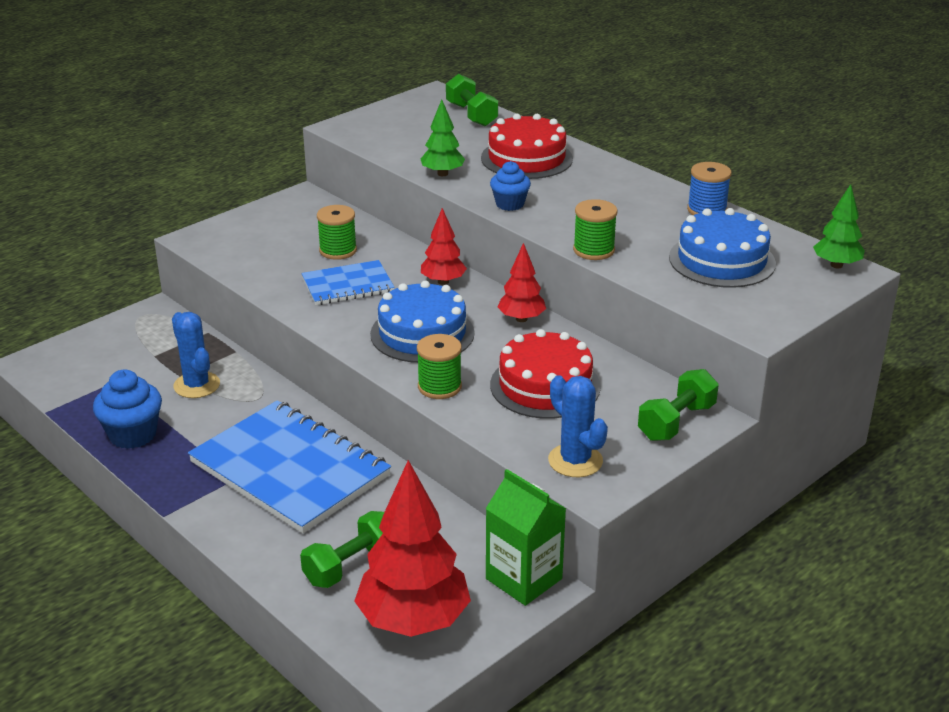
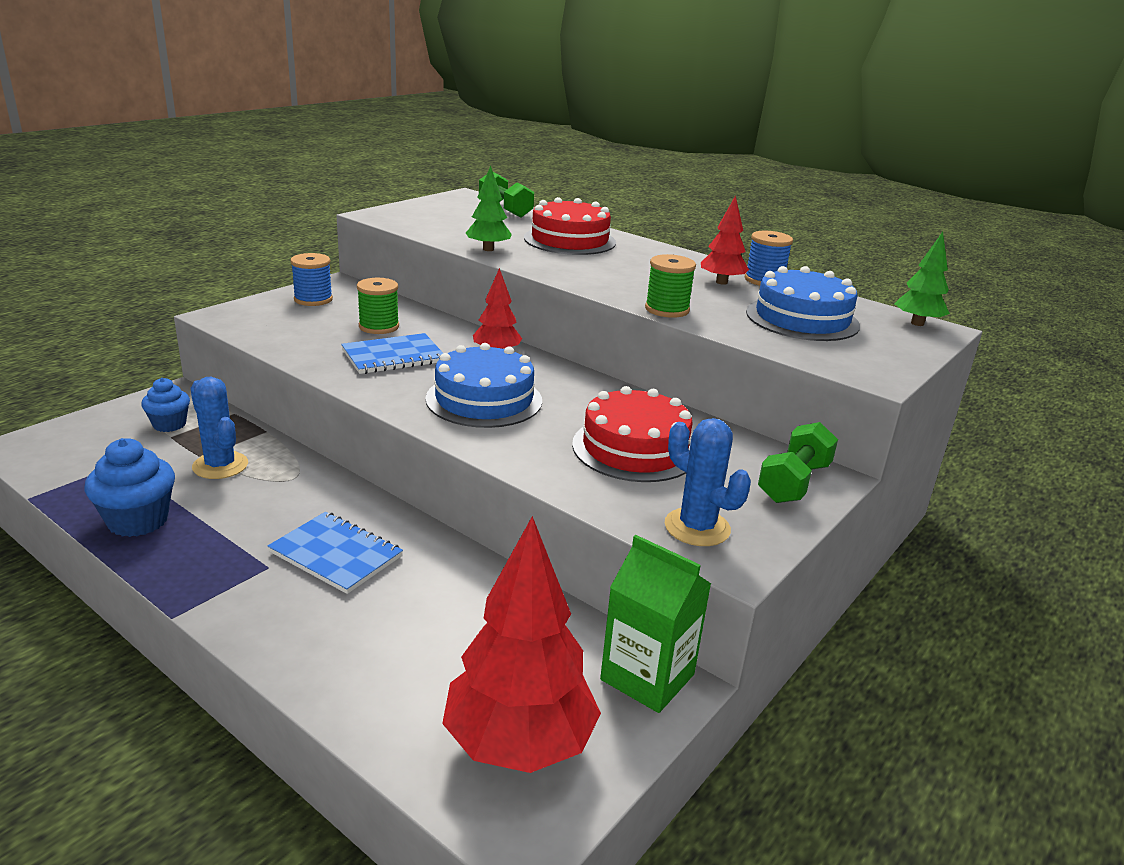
camera: 10 degrees left, 5 degrees down
(279, 218) = (313, 299): none -> blue spool
(290, 469) = (336, 554): blue notebook -> blue notebook, size x0.54
(351, 565) = (424, 671): green dumbbell -> none
(439, 387) = (515, 451): green spool -> none
(510, 204) = (565, 273): blue cupcake -> blue cupcake (169, 424)
(521, 319) = (589, 386): red tree -> red tree (721, 282)

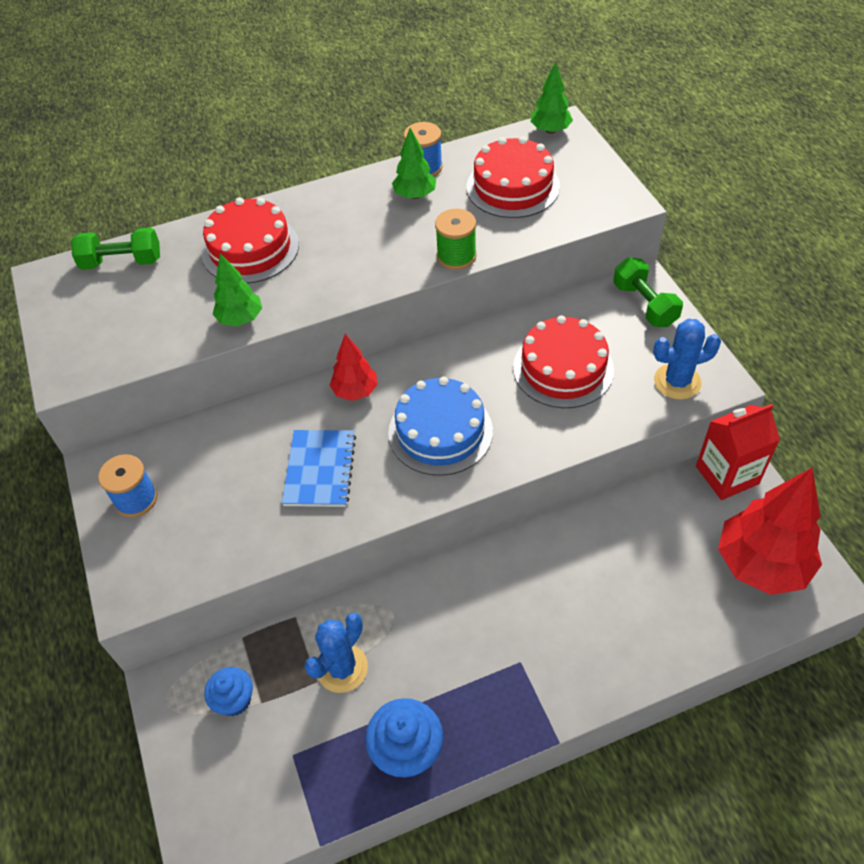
camera: 55 degrees left, 25 degrees up
(220, 465) = (342, 668): blue cactus -> blue cactus turned 45 degrees counterclockwise
(336, 554) = (524, 610): blue notebook -> none
(379, 326) = (243, 461): green spool -> none
(647, 677) = (727, 475): green carton -> red carton
(721, 282) = (415, 195): red tree -> green tree
(802, 319) = (513, 186): blue cake -> red cake

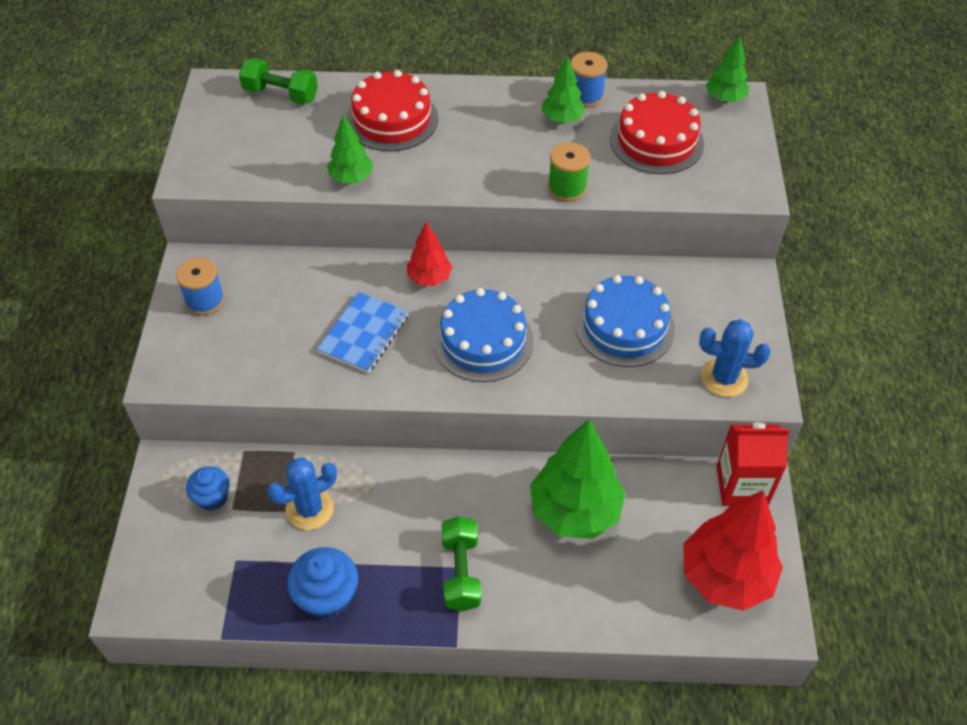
camera: 20 degrees right, 0 degrees up
(563, 368) = (624, 327): red cake -> blue cake
(595, 560) = (574, 511): none -> green tree
(644, 304) = (736, 296): green dumbbell -> green dumbbell (461, 572)

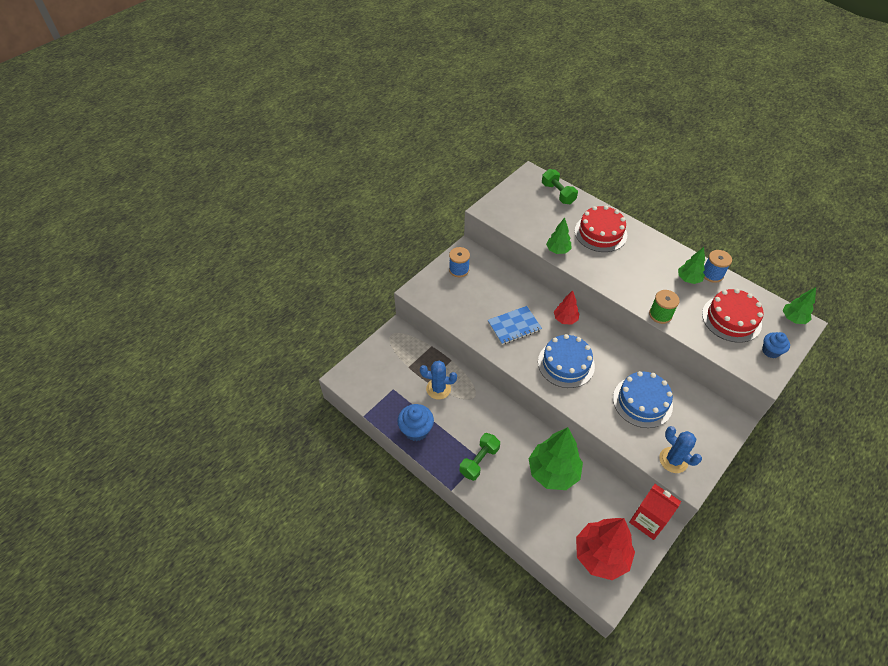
camera: 40 degrees right, 0 degrees up
(212, 498) = (404, 357): blue cupcake -> blue cupcake (770, 351)

